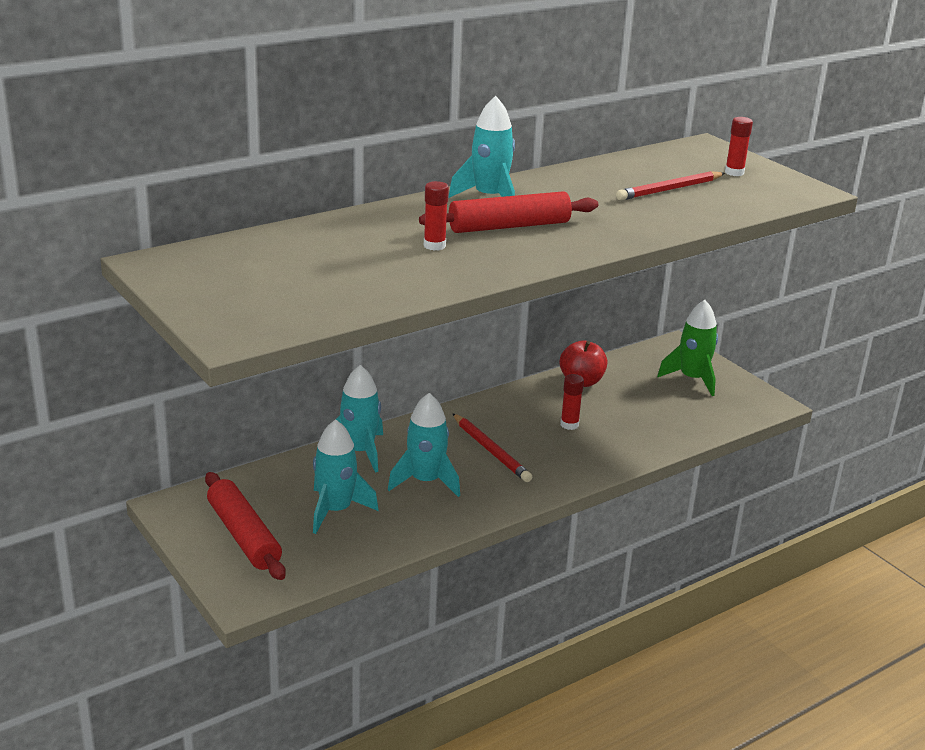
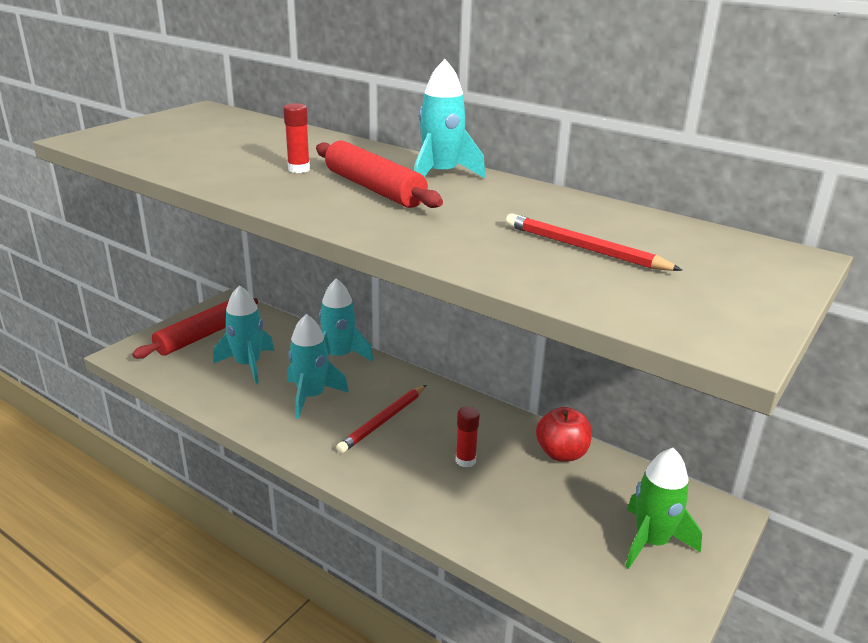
camera: 70 degrees right, 0 degrees up
(734, 172) = (714, 282): red glue stick -> none

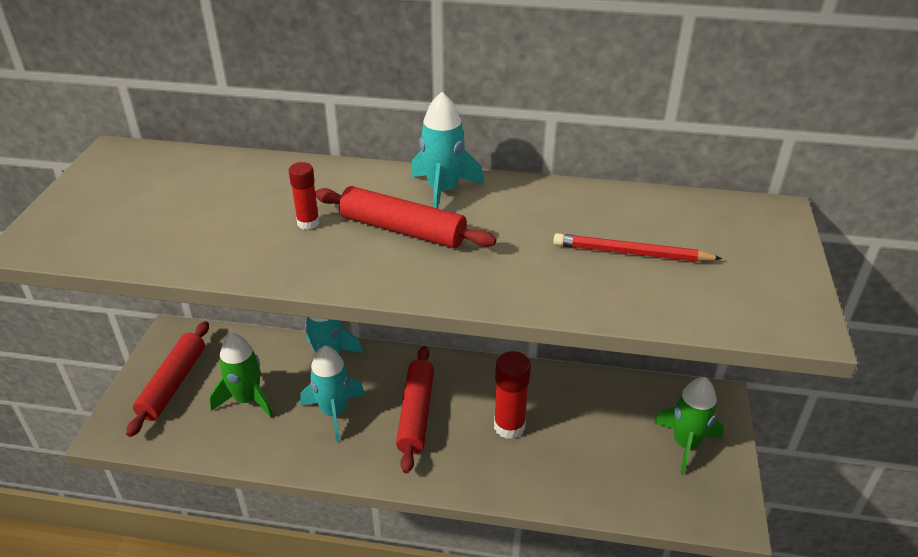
camera: 25 degrees left, 10 degrees up
(248, 365) = (247, 399): turquoise rocket -> green rocket
(383, 421) = (416, 414): red pencil -> red rolling pin
(465, 460) = (509, 426): red glue stick -> red glue stick, size x1.70
(561, 453) = (578, 389): red apple -> none

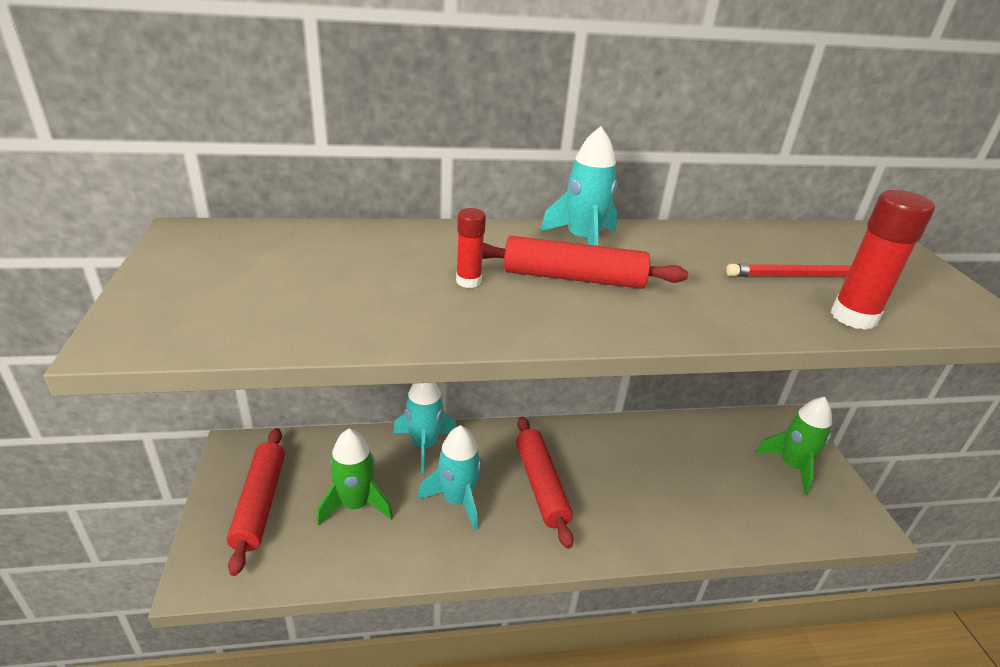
camera: 20 degrees left, 5 degrees down
(509, 426) = (635, 480): red glue stick -> red glue stick (853, 317)

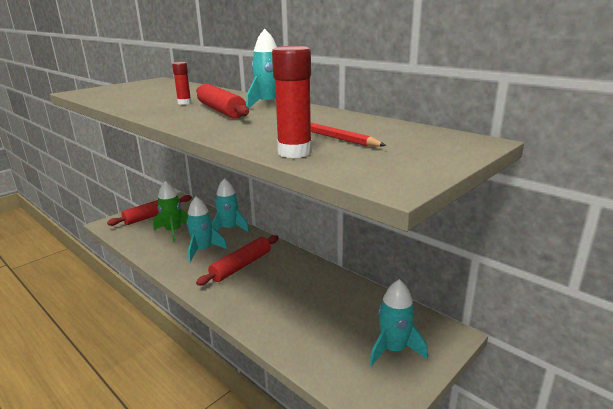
camera: 55 degrees right, 10 degrees down
(792, 466) = (393, 349): green rocket -> turquoise rocket

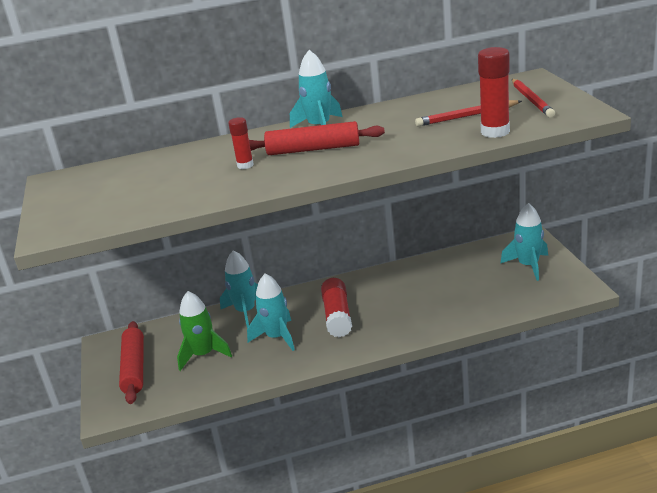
camera: 55 degrees left, 5 degrees up
(241, 266) = (337, 316): red rolling pin -> red glue stick
(405, 152) = (532, 100): none -> red pencil

